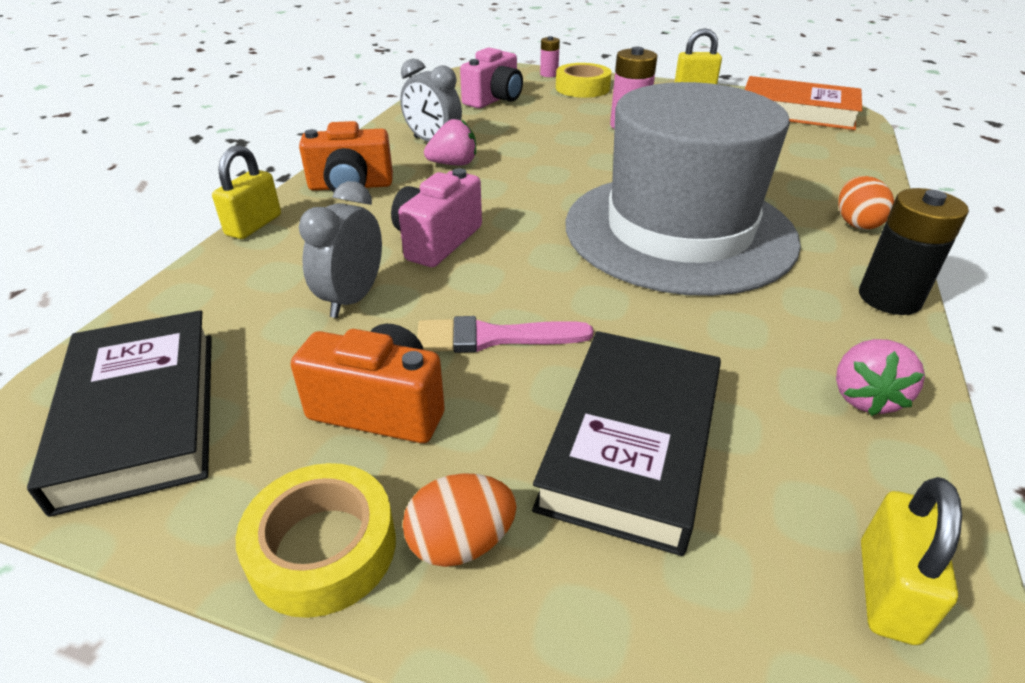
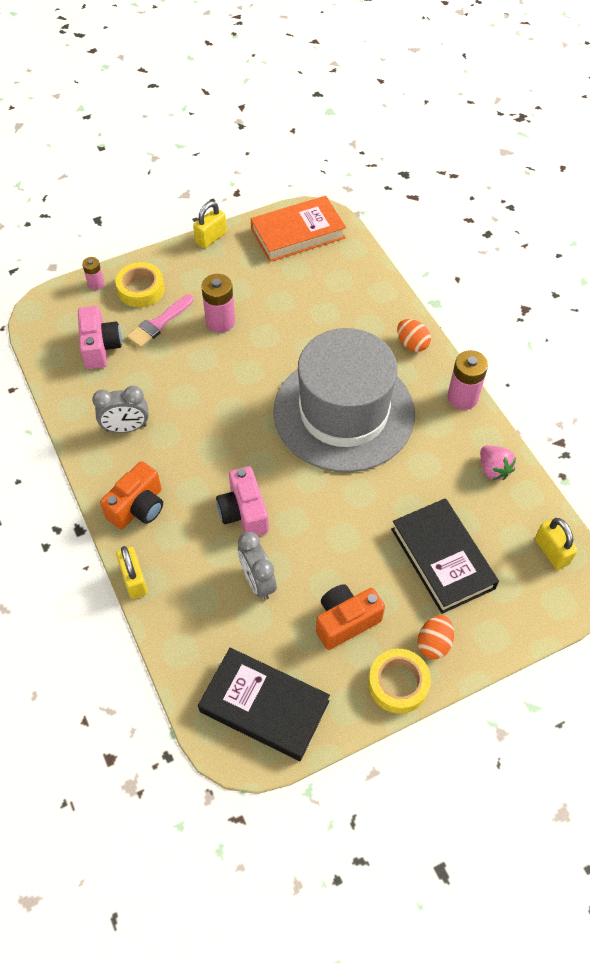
camera: 45 degrees left, 20 degrees up
(453, 164) = (168, 441): pink strawberry -> none
(492, 337) = (342, 551): pink brush -> pink brush (159, 323)
(889, 298) = (462, 397): black battery -> pink battery

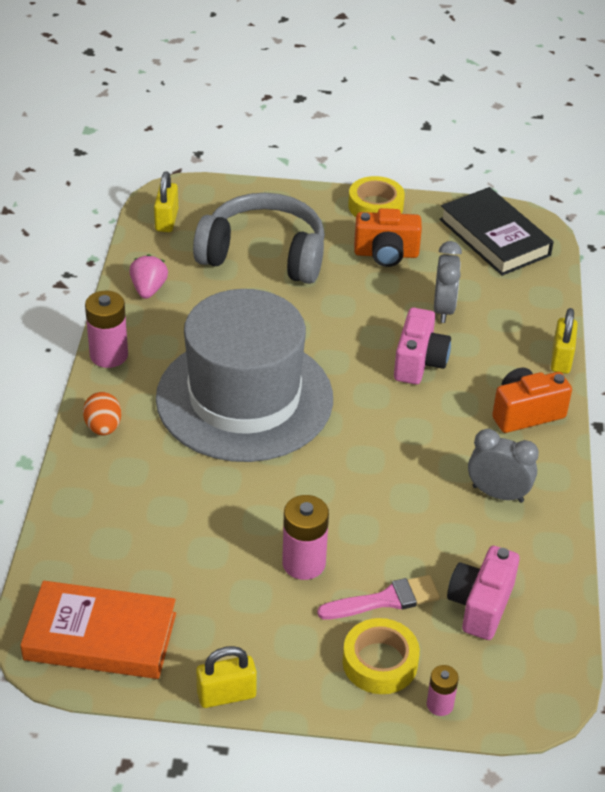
camera: 150 degrees left, 15 degrees down
(434, 643) = (325, 214): orange egg -> none
(442, 558) = (264, 255): black book -> grey headphones

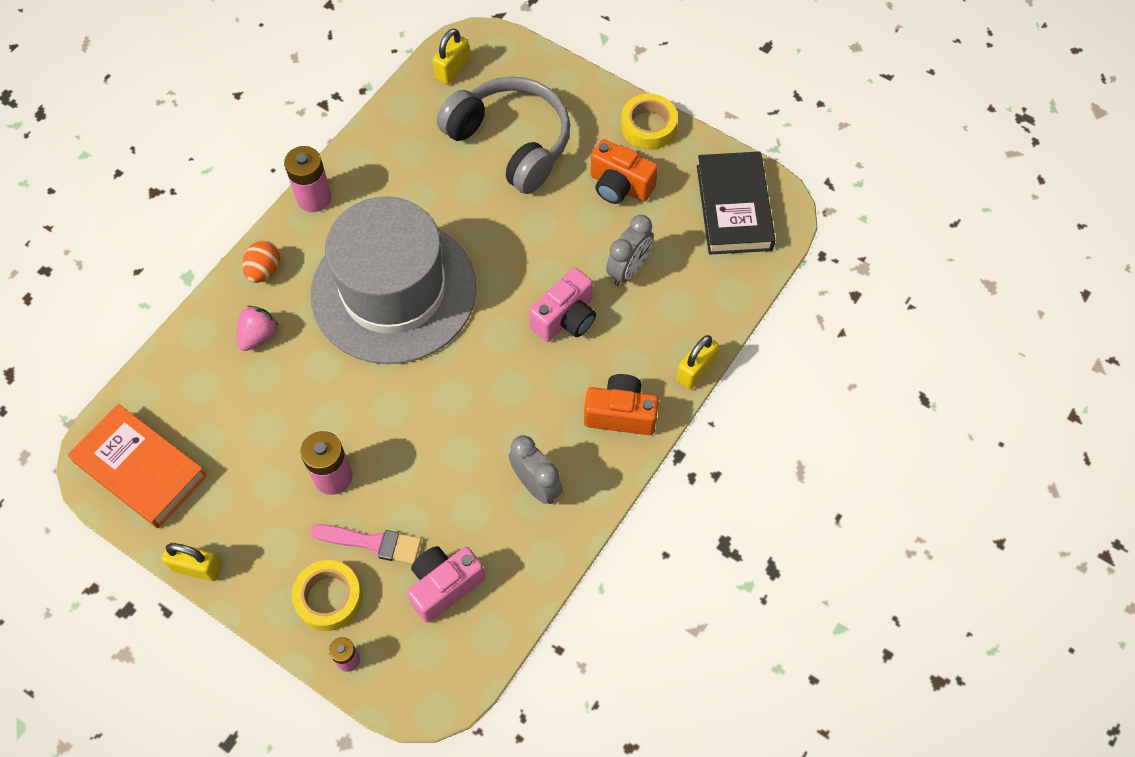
camera: 30 degrees right, 20 degrees up
(148, 289) = (389, 141): pink strawberry -> pink strawberry (258, 336)

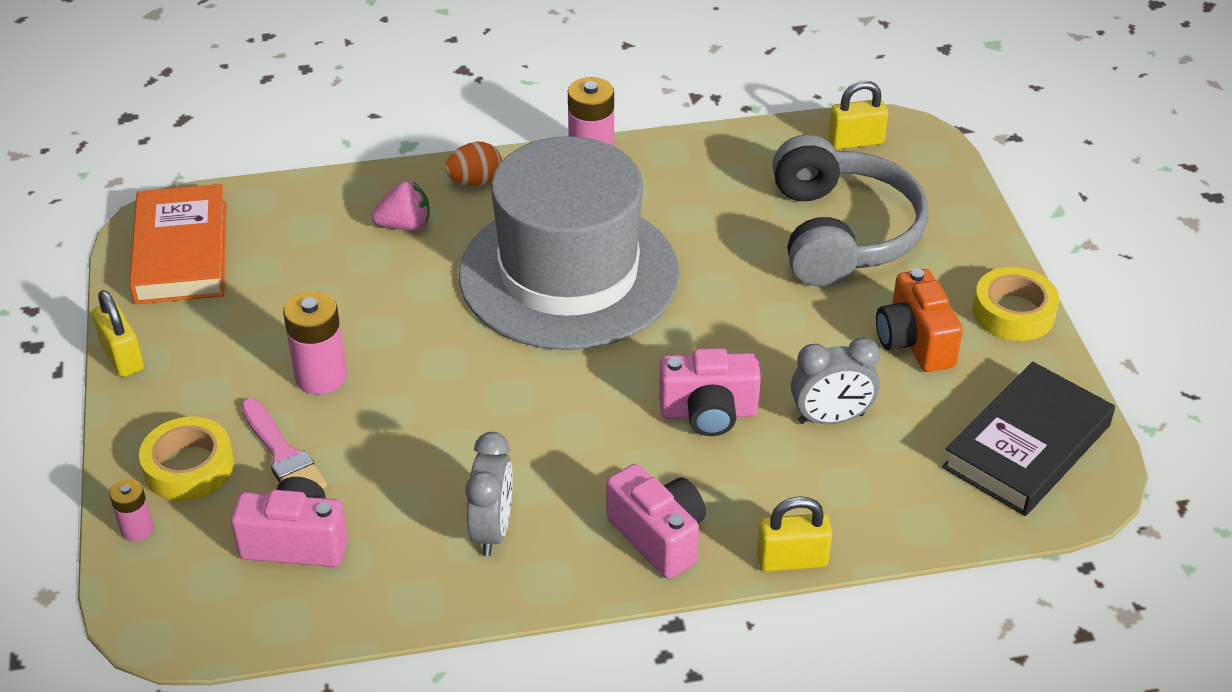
camera: 45 degrees right, 20 degrees down
(620, 414) = (658, 536): orange camera -> pink camera

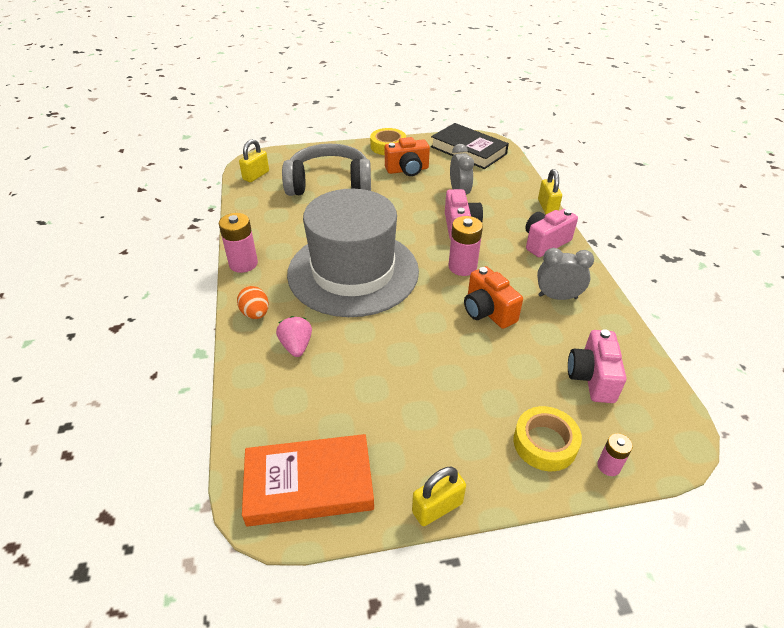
camera: 90 degrees left, 0 degrees up
(283, 455) = (522, 391): pink brush -> none
(321, 376) = (448, 379): pink battery -> pink battery (462, 267)
(460, 432) = (488, 311): none -> orange camera
(856, 141) = (256, 175): yellow padlock -> yellow padlock turned 45 degrees clockwise

